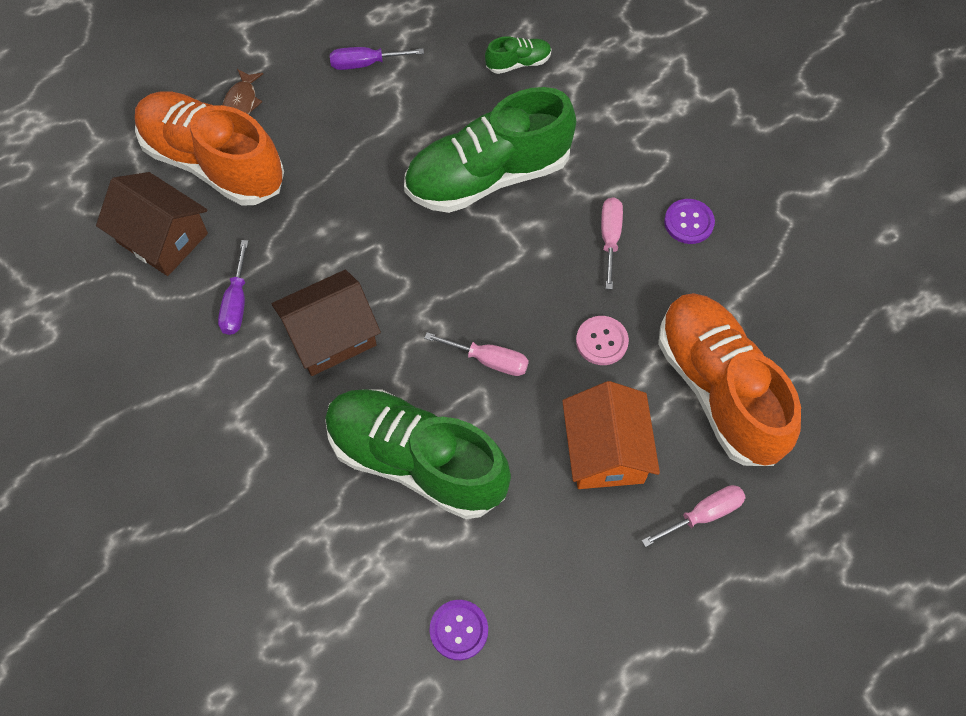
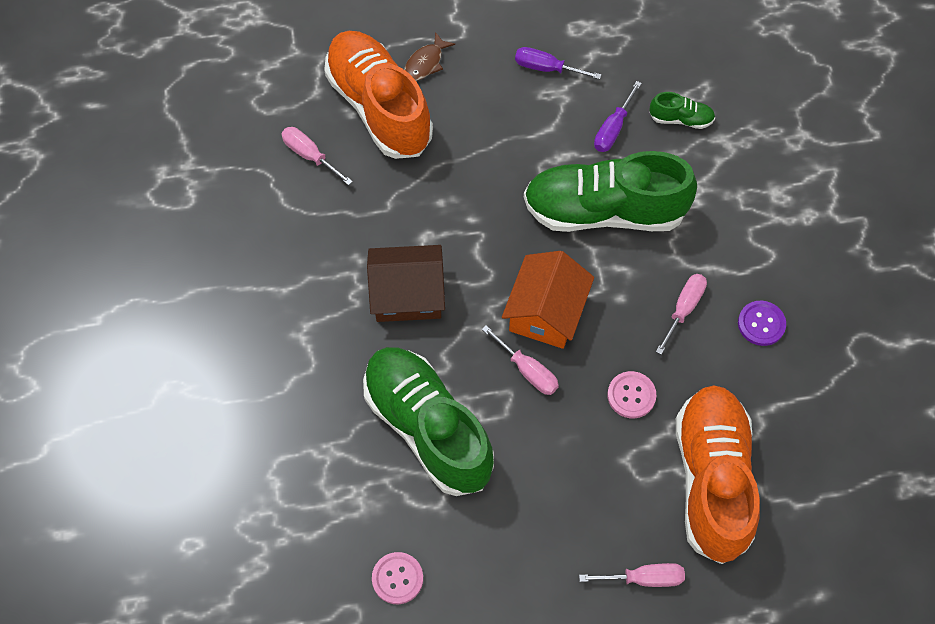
camera: 25 degrees right, 0 degrees up
(162, 238) = (310, 155): brown house -> pink screwdriver
(236, 303) = (344, 235): purple screwdriver -> purple screwdriver (613, 129)
(459, 630) = (397, 578): purple button -> pink button
(606, 450) = (588, 489): orange house -> orange house (546, 312)

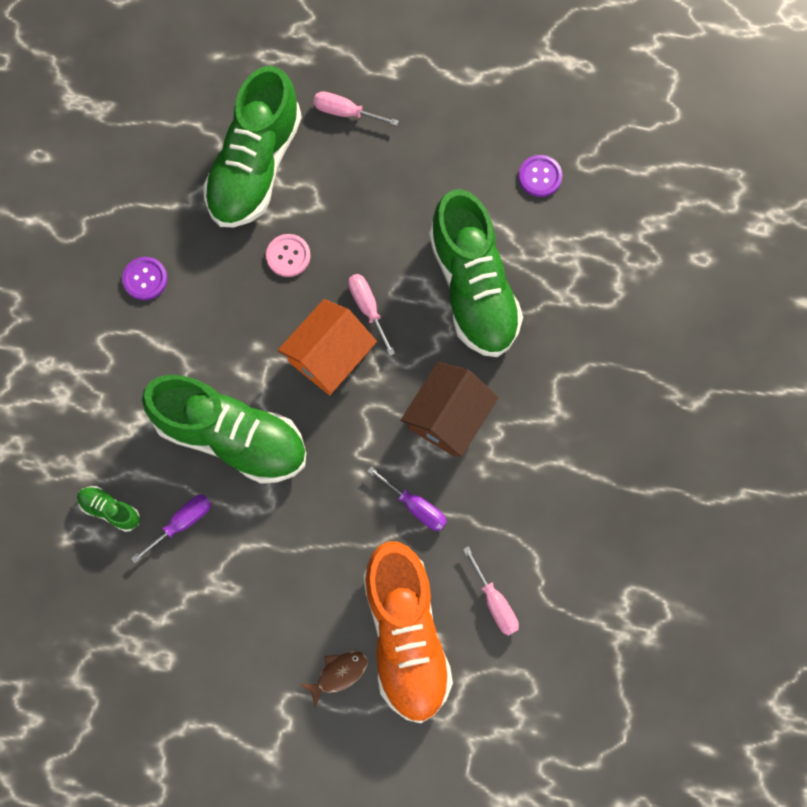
camera: 160 degrees left, 10 degrees up
(397, 578) = (540, 176): pink button -> purple button
(407, 294) = (448, 417): brown house -> brown house turned 75 degrees counterclockwise
(546, 68) = (216, 620): purple screwdriver -> purple screwdriver (416, 507)
(684, 309) = (205, 316): pink screwdriver -> none
(712, 480) = (255, 166): orange shoe -> green shoe

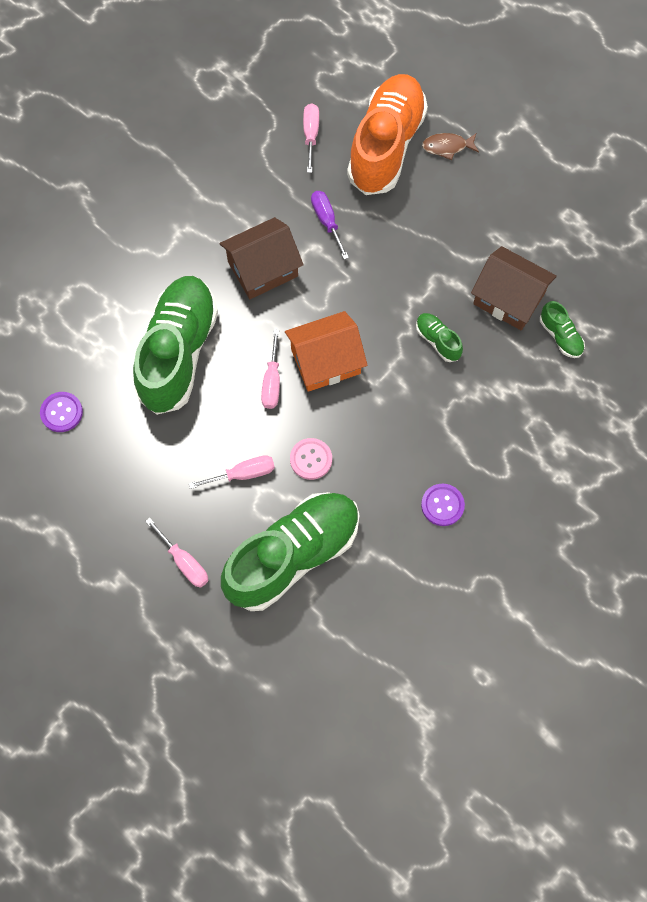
camera: 150 degrees left, 5 degrees down
(182, 523) = (508, 299): purple screwdriver -> brown house
(231, 437) = (437, 341): green shoe -> green shoe, size x0.41
(341, 211) = (243, 474): none -> pink screwdriver

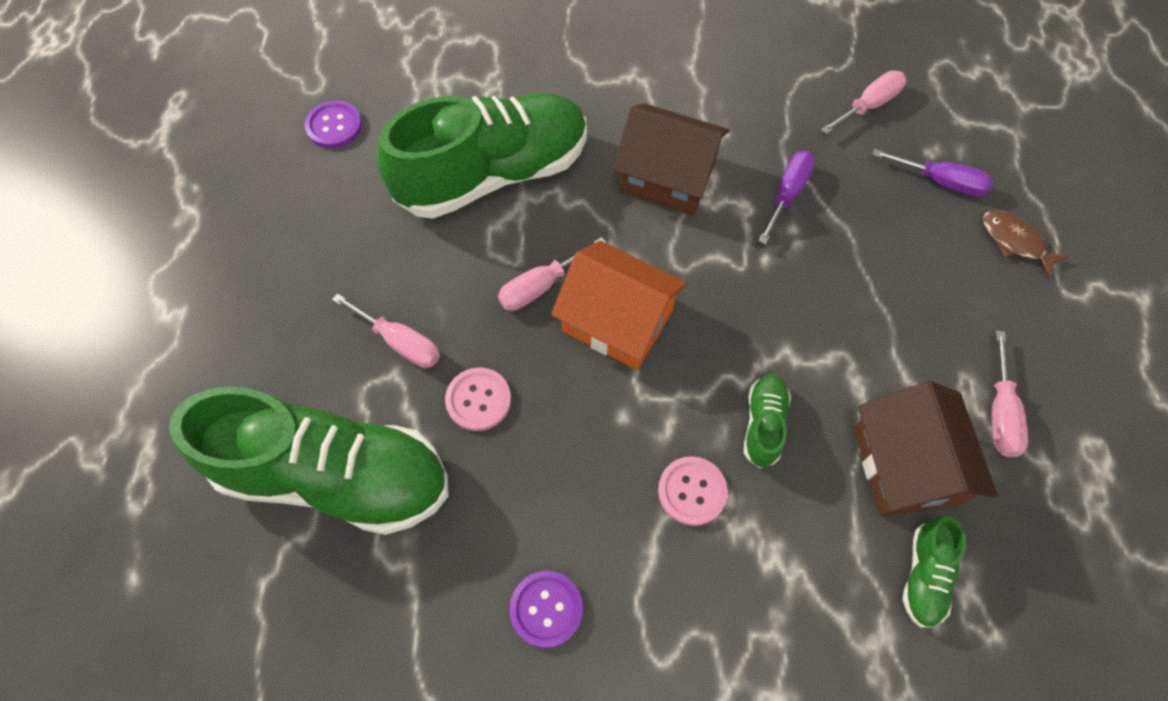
camera: 50 degrees right, 5 degrees down
(184, 562) = (241, 363): pink screwdriver -> pink screwdriver (999, 412)
(386, 146) = (941, 182): orange shoe -> purple screwdriver
(442, 399) = (692, 491): none -> pink button

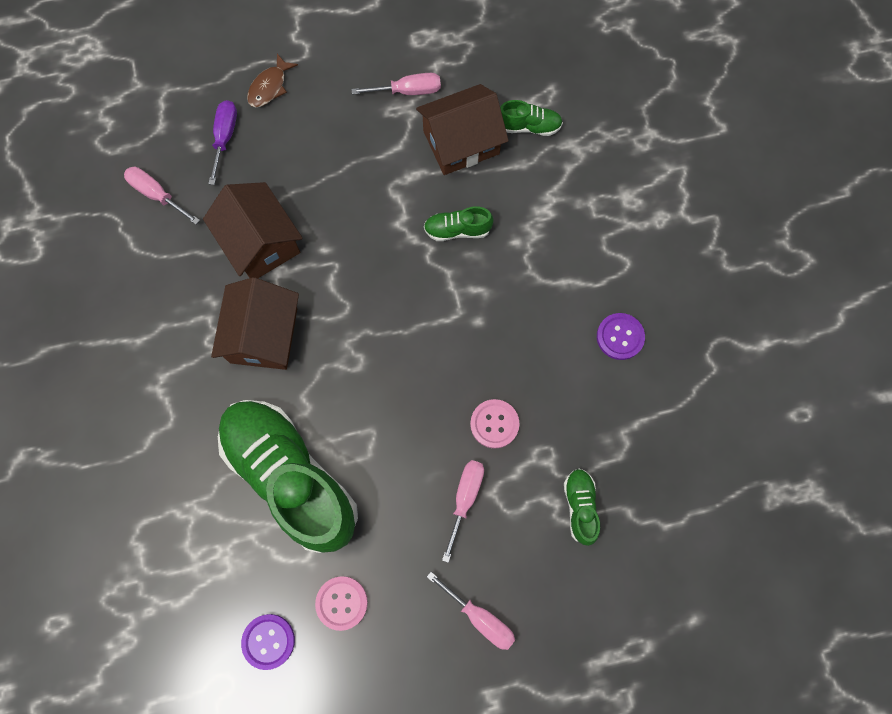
camera: 105 degrees left, 10 degrees up
(334, 475) = (580, 507): green shoe -> green shoe, size x0.41
(540, 286) = (389, 406): pink screwdriver -> pink screwdriver (480, 617)
(617, 321) = (404, 342): orange house -> none
(692, 491) = (517, 266): pink button -> pink button (341, 603)
(787, 194) = (260, 243): purple screwdriver -> brown house

